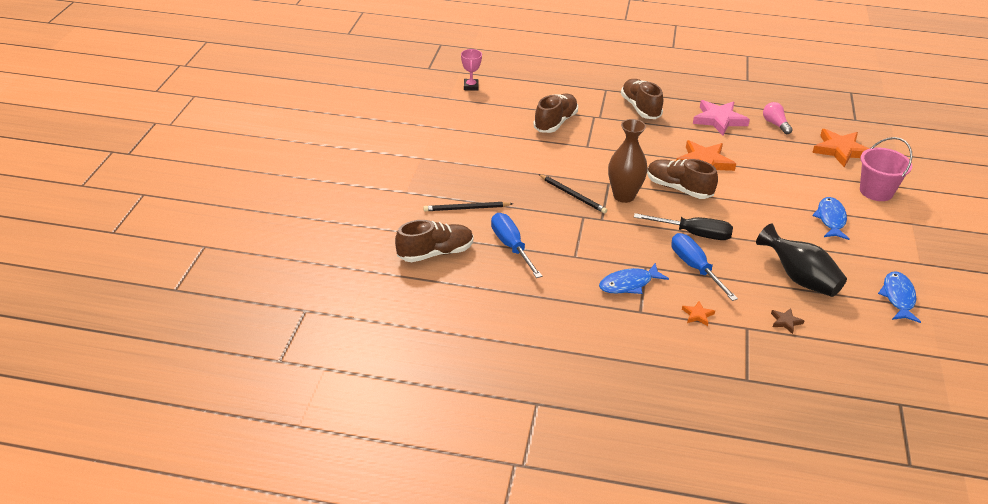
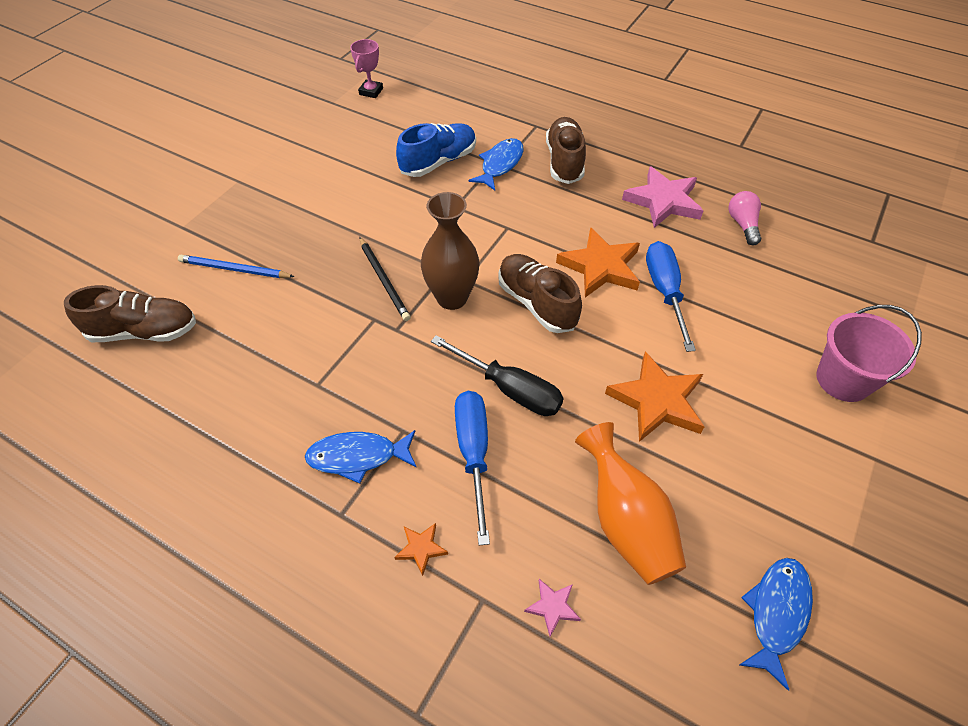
camera: 20 degrees right, 15 degrees up
(466, 208) = (234, 269): black pencil -> blue pencil
(511, 246) = (245, 346): blue screwdriver -> blue screwdriver (664, 292)
(555, 122) = (438, 162): brown shoe -> blue shoe
(785, 322) = (553, 607): brown star -> pink star
(799, 278) = (625, 521): black vase -> orange vase
(831, 219) = (740, 416): blue fish -> blue fish (500, 165)
(840, 150) = (821, 290): orange star -> orange star (656, 401)

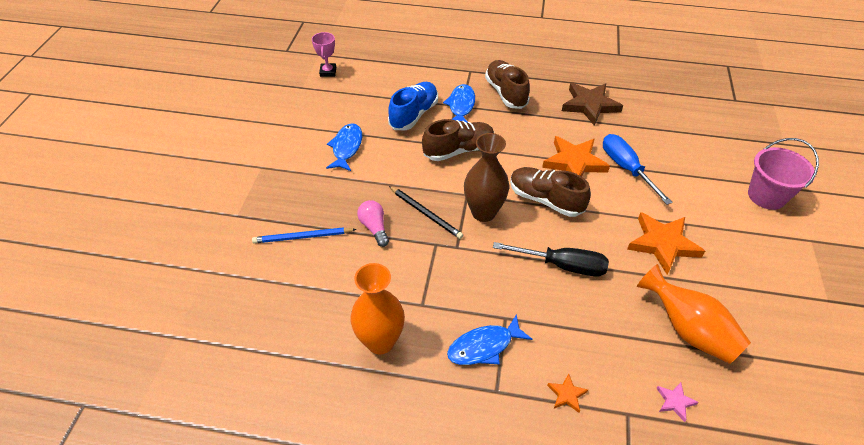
camera: 20 degrees left, 5 degrees down
(144, 331) = (257, 306): brown shoe -> brown shoe (458, 150)
(246, 412) = (380, 341): none -> orange vase
(473, 453) = (563, 317): blue screwdriver -> none
(663, 201) = (589, 105): pink star -> brown star
(742, 224) = (650, 109): pink light bulb -> pink light bulb (374, 228)
(776, 613) = (808, 356): blue fish -> blue fish (346, 147)

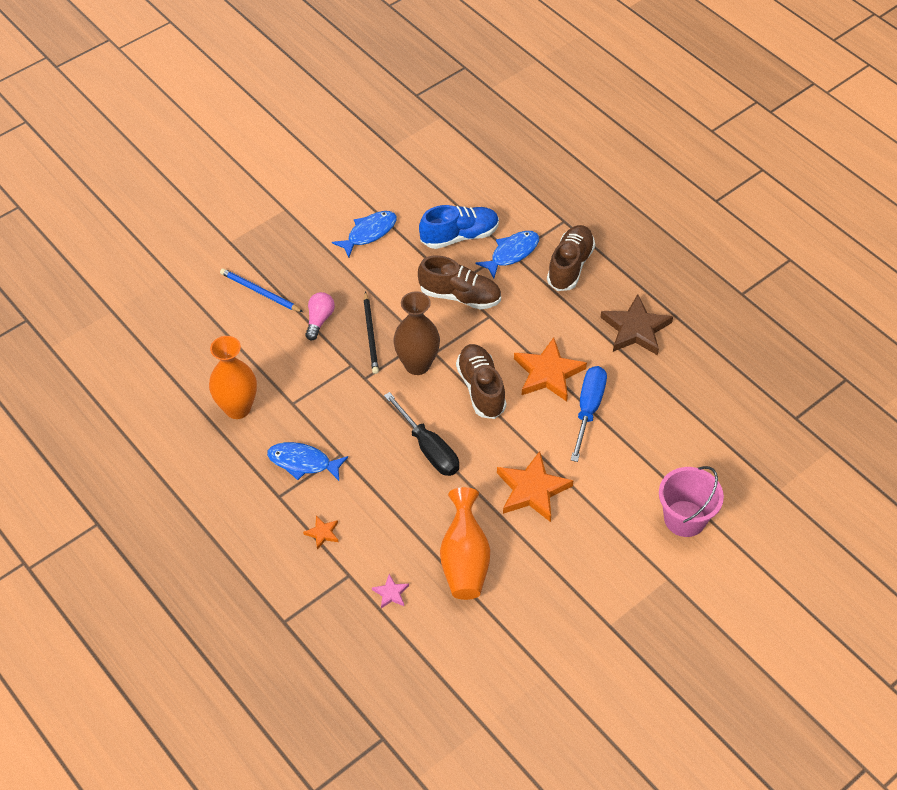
camera: 40 degrees right, 5 degrees up
(328, 72) = (430, 142): pink trophy -> none

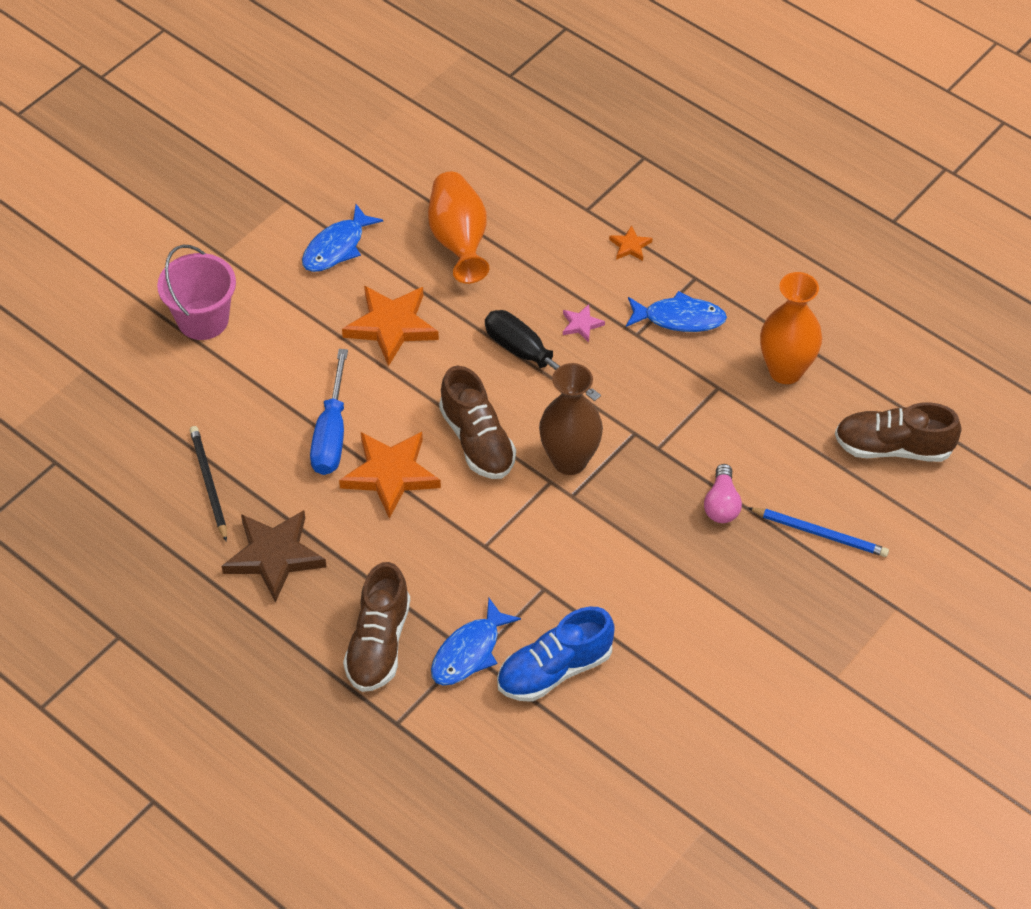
camera: 170 degrees right, 0 degrees up
(369, 233) = (693, 654): blue fish -> blue fish (337, 247)
(370, 335) = (644, 493): black pencil -> black pencil (209, 483)
(391, 593) = (535, 198): pink star -> pink star (581, 324)
(460, 296) = (533, 570): brown shoe -> brown shoe (893, 448)

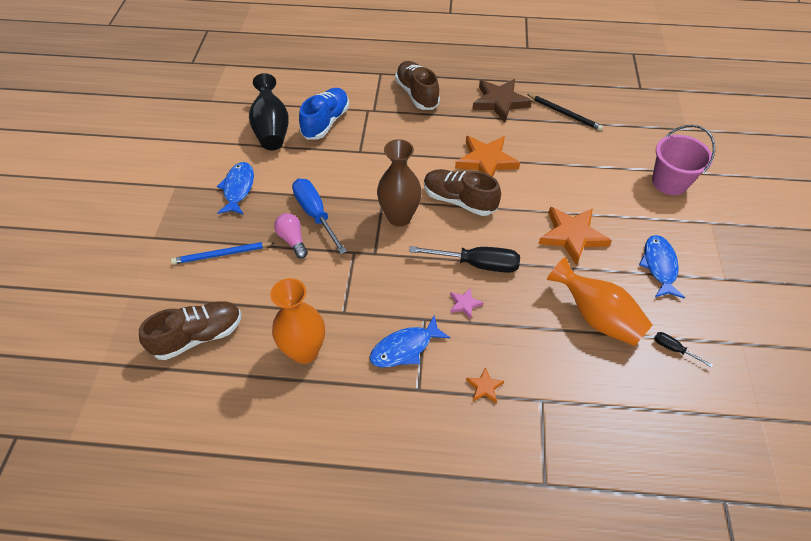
camera: 145 degrees right, 0 degrees up
(331, 434) = (536, 163): blue screwdriver -> blue screwdriver (315, 214)
(418, 178) = (673, 349): none -> black screwdriver
(469, 652) = (372, 110): blue fish -> blue fish (238, 188)
(643, 704) = (271, 129): none -> black vase

